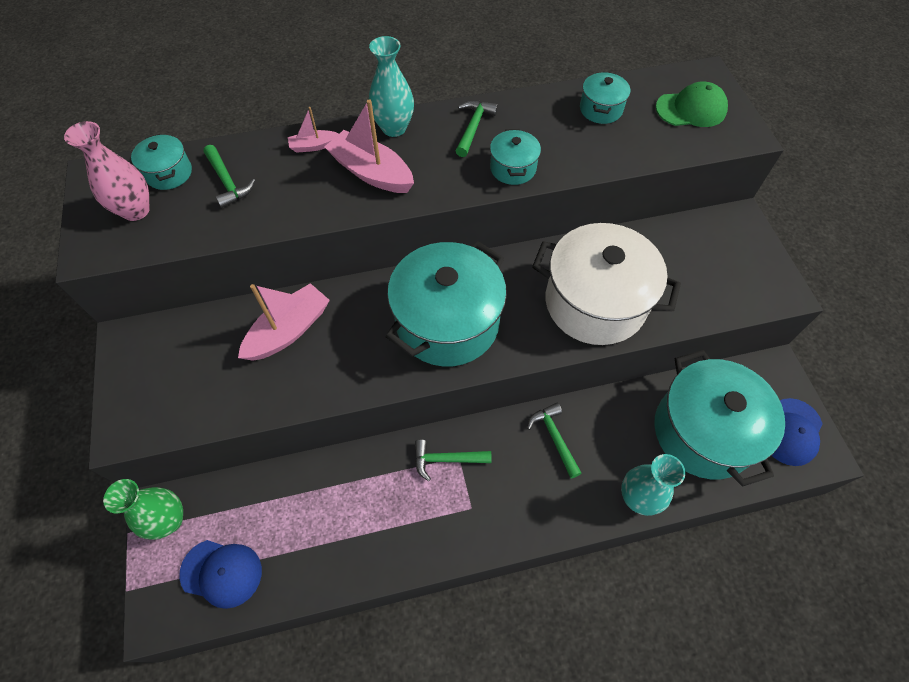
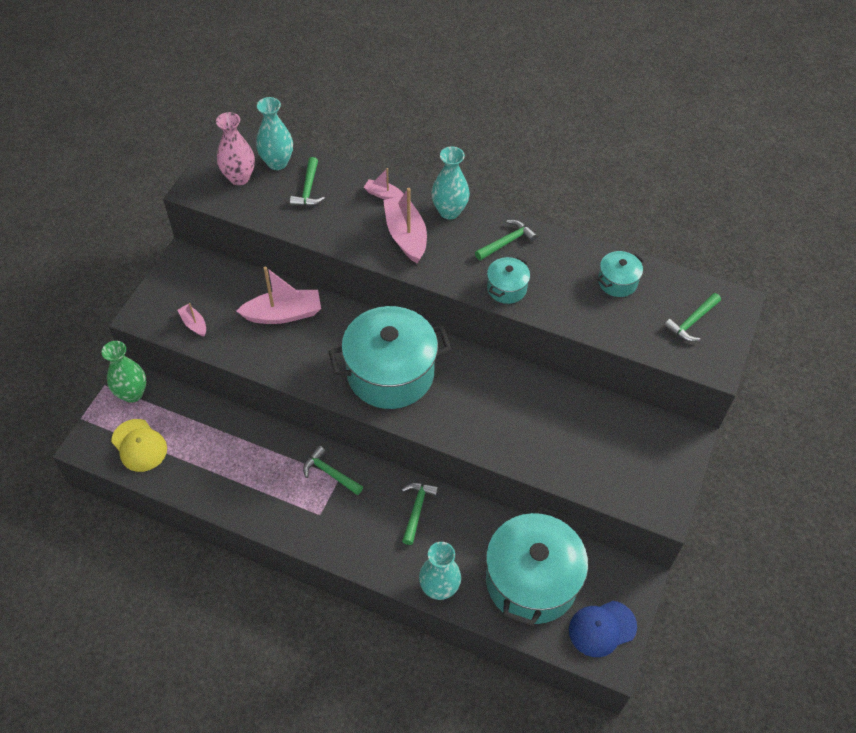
camera: 35 degrees right, 5 degrees down
(169, 173) = (277, 162): turquoise pot -> turquoise vase
(195, 401) = (194, 324): none -> pink boat
(221, 572) = (139, 445): blue cap -> yellow cap
(595, 302) = (507, 425): white pot -> none
(691, 109) = (691, 322): green cap -> green hammer

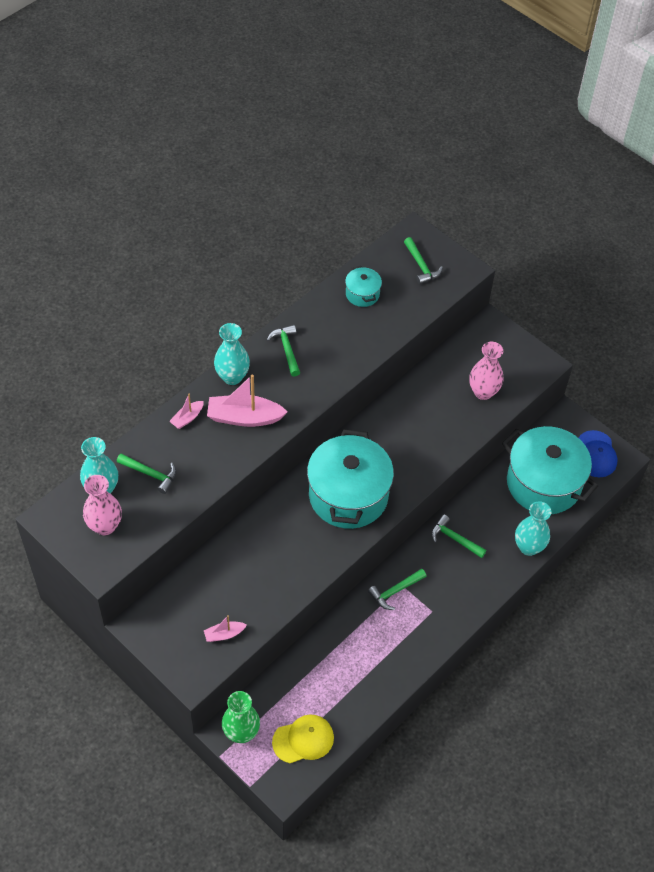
camera: 70 degrees left, 0 degrees up
(283, 314) = (247, 557): pink boat -> none
(506, 288) = (335, 368): turquoise pot -> none
(588, 458) = (483, 392): none -> pink vase

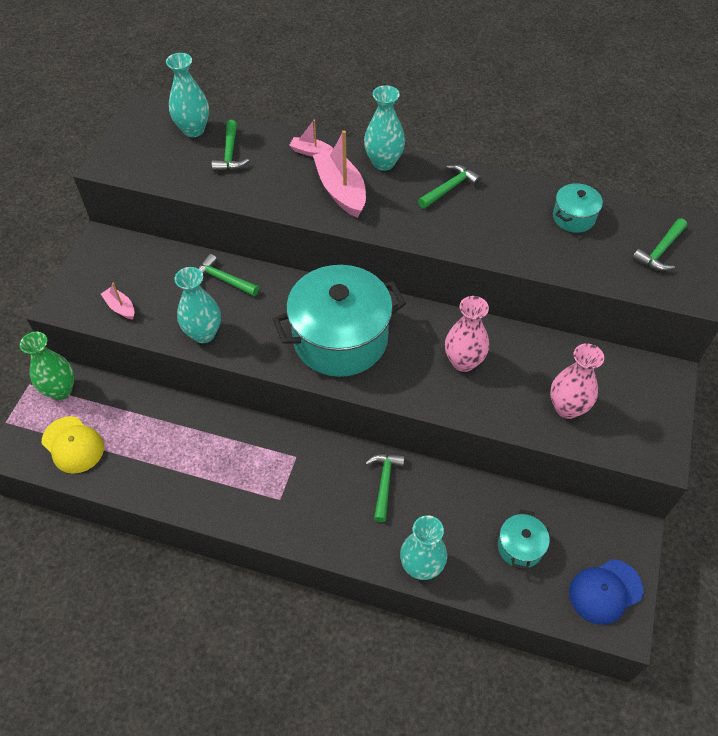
camera: 65 degrees right, 0 degrees up
(105, 526) = (154, 148): pink vase -> pink vase (463, 362)
(288, 584) = (203, 333): none -> turquoise vase
(395, 591) = (285, 453): green hammer -> green hammer (223, 279)
(543, 483) = (520, 547): turquoise pot -> turquoise pot, size x0.45

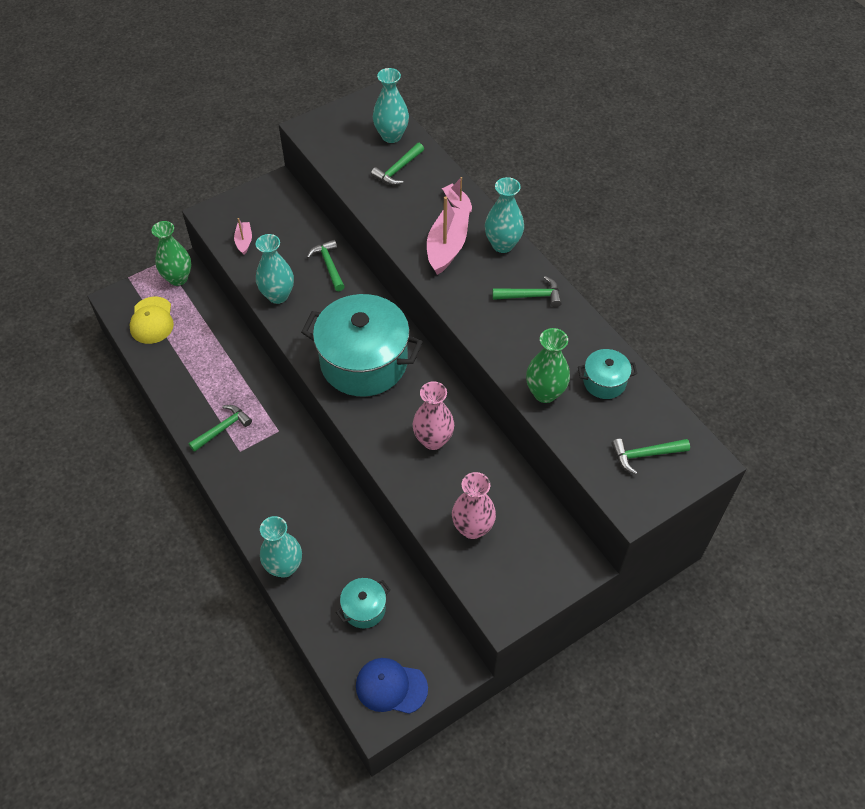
camera: 40 degrees right, 0 degrees up
(384, 483) = (318, 493): green hammer -> green hammer (223, 429)
(542, 254) = (545, 393): none -> green vase

